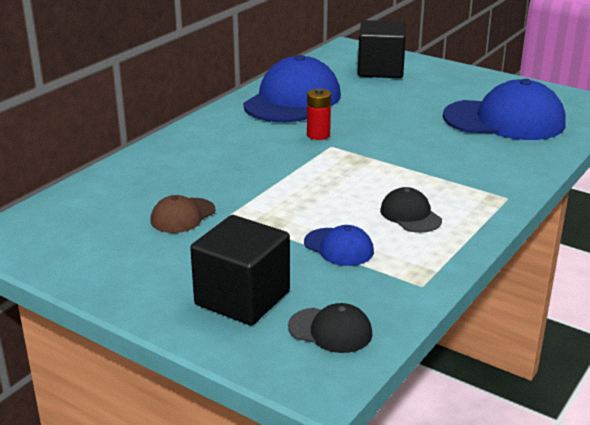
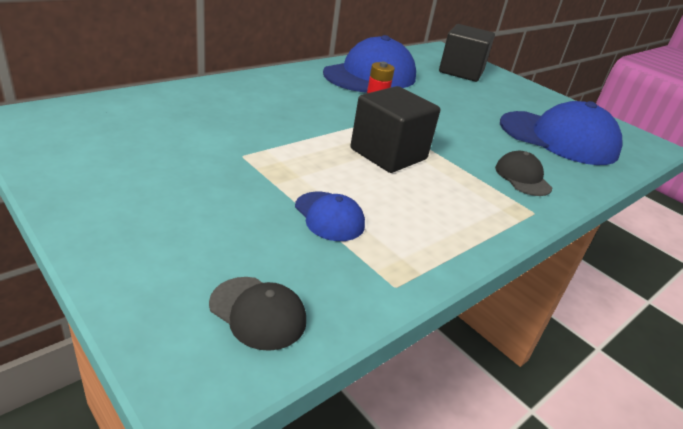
camera: 10 degrees right, 5 degrees up
(182, 216) = (199, 144): brown cap -> none
(242, 298) = (190, 244): black cube -> black cube (388, 154)
(410, 215) = (423, 203): black cap -> black cap (522, 177)

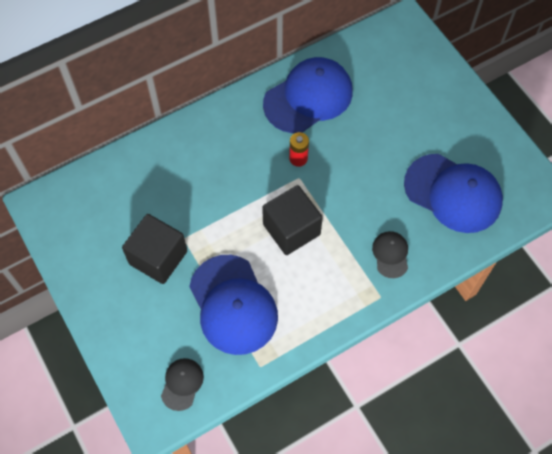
camera: 15 degrees right, 30 degrees up
(258, 313) = (182, 384): black cap -> black cap turned 120 degrees counterclockwise
(329, 216) = (233, 305): blue cap -> blue cap, size x2.10
(461, 72) = (407, 73): black cube -> black cube (158, 257)

